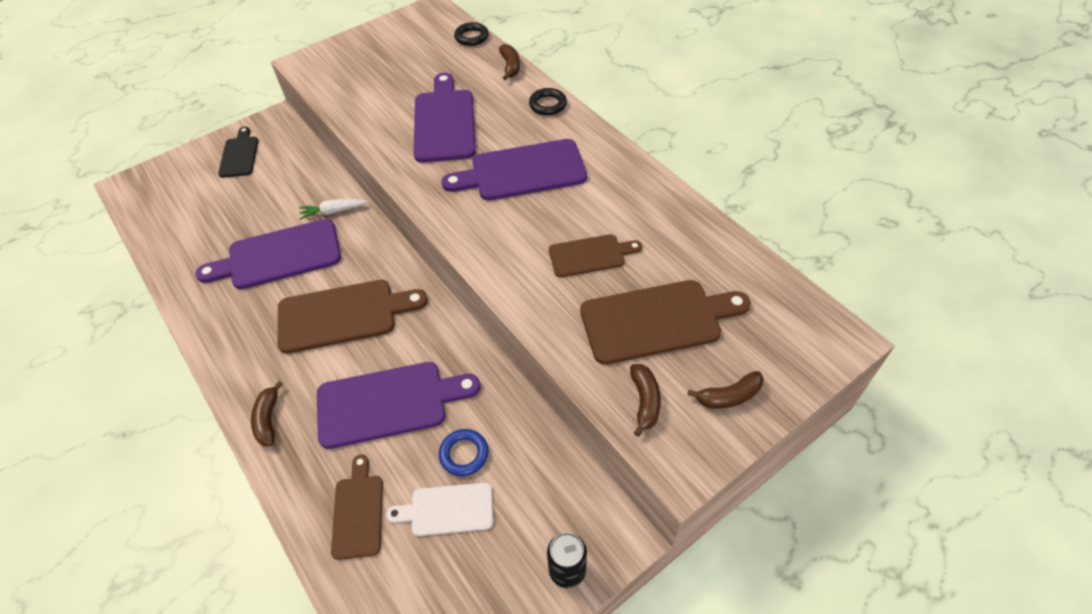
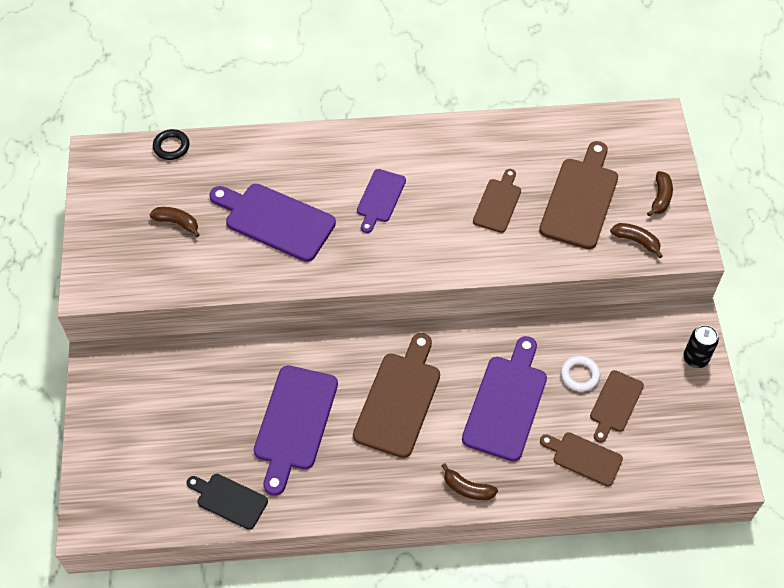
camera: 60 degrees left, 5 degrees up
(239, 155) = (126, 410): black cutting board -> black cutting board (229, 500)
(333, 211) = (271, 361): white carrot -> none
(447, 509) = (615, 404): white cutting board -> brown cutting board
(464, 454) = (579, 375): blue ring -> white ring
(510, 66) = (241, 141): brown banana -> brown banana (177, 223)
(522, 171) = (380, 198): purple cutting board -> purple cutting board, size x0.59
(548, 104) = (314, 142): black ring -> none

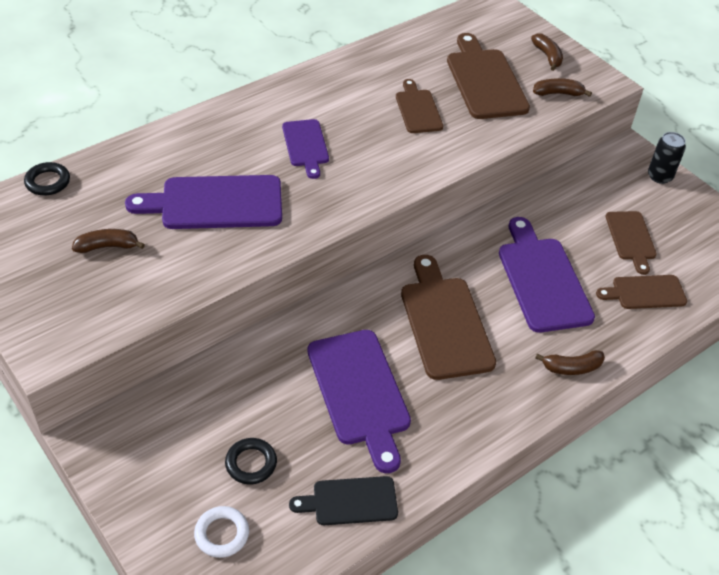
camera: 35 degrees left, 10 degrees down
(184, 436) = (251, 463): none -> black ring
(579, 375) = (583, 229): white ring -> white ring (222, 534)

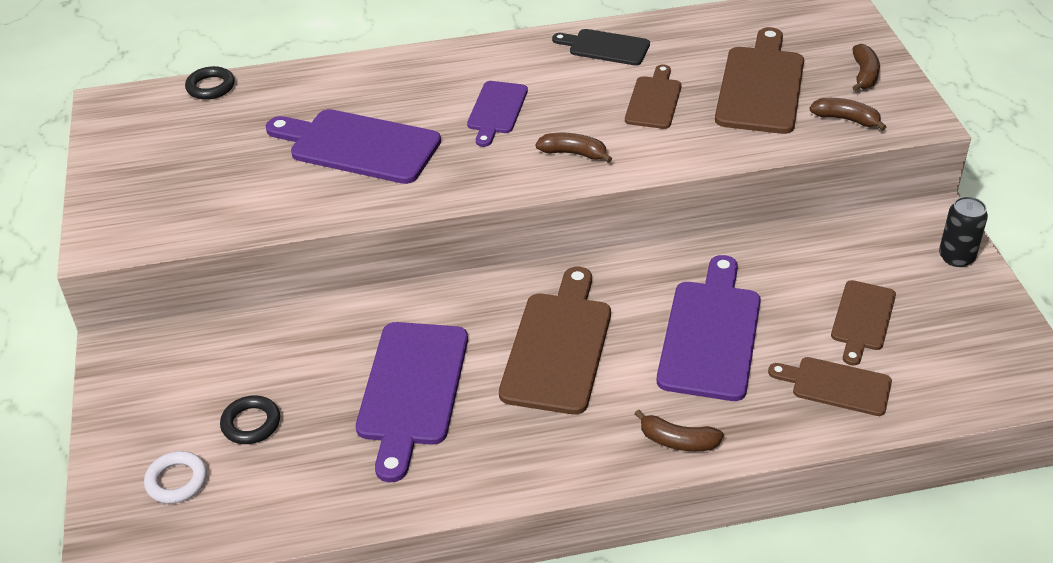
camera: 30 degrees right, 5 degrees down
(108, 246) = (224, 161): brown banana -> brown banana (574, 153)
(350, 501) = (325, 495): black cutting board -> black cutting board (605, 47)

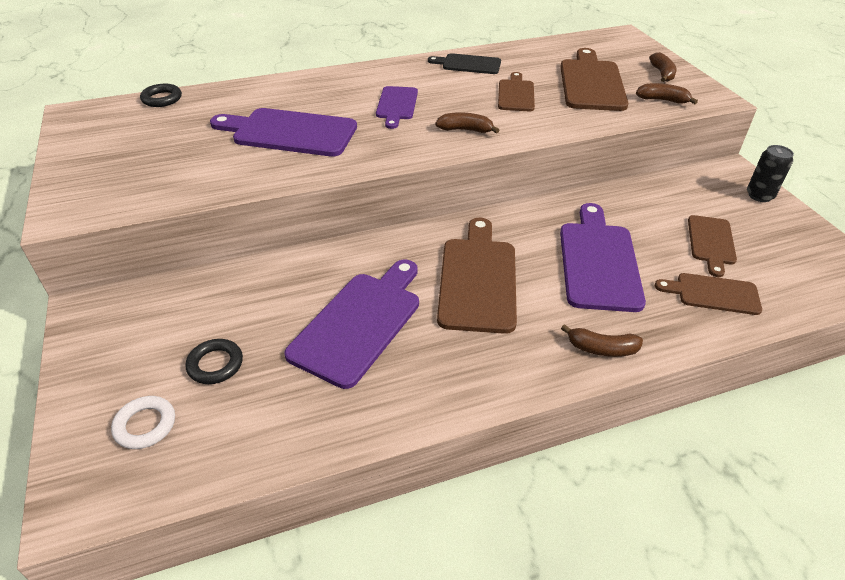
camera: 10 degrees left, 0 degrees up
(412, 389) = (359, 323): purple cutting board -> purple cutting board turned 150 degrees counterclockwise

